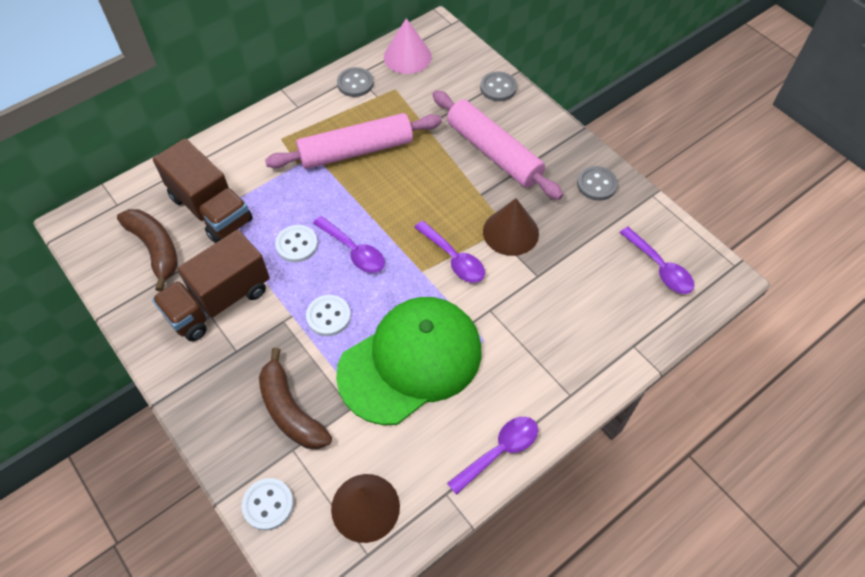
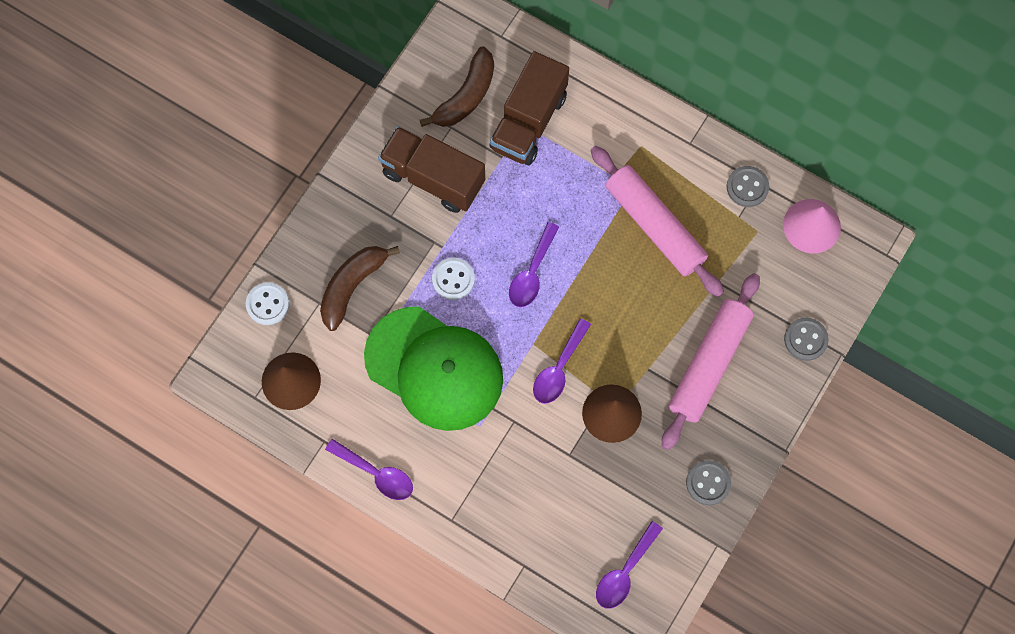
camera: 70 degrees right, 15 degrees up
(297, 244) = (519, 218): white button -> none

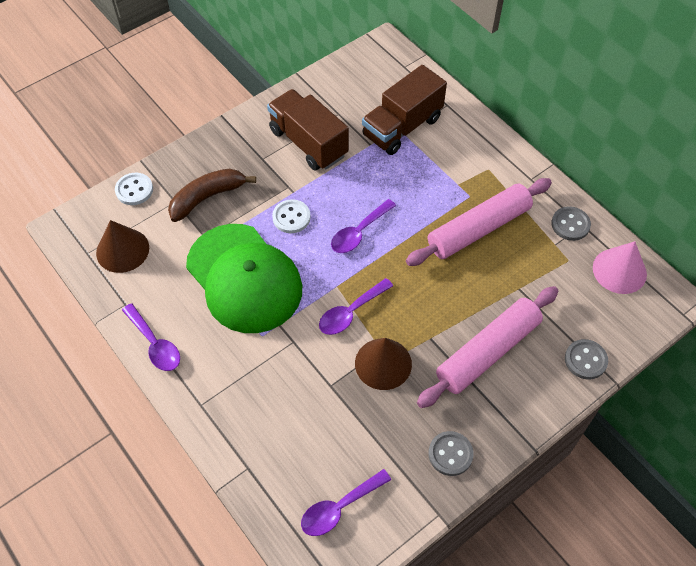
camera: 20 degrees right, 15 degrees down
(466, 96) = (360, 97): brown banana -> none
(655, 225) = (478, 229): pink rolling pin -> pink rolling pin turned 75 degrees clockwise

